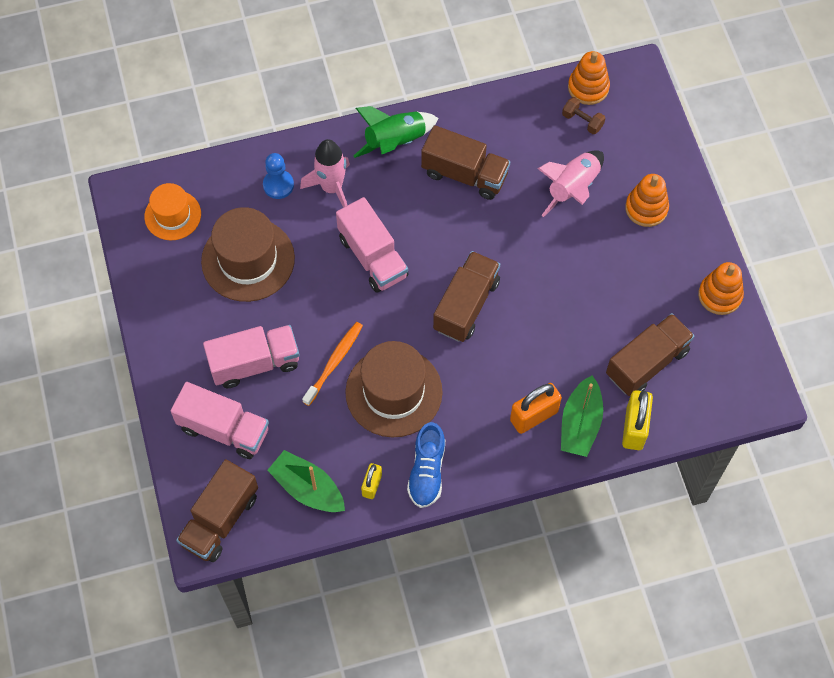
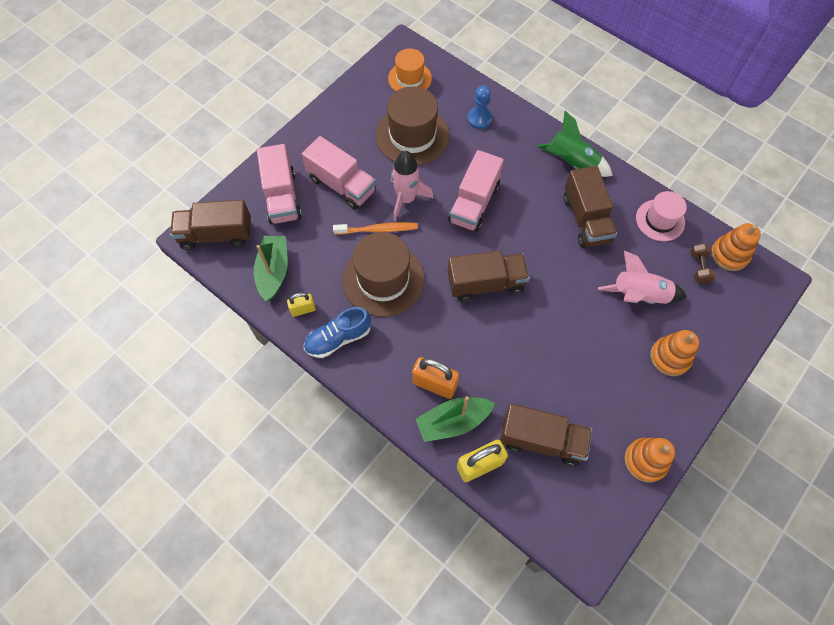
camera: 55 degrees right, 0 degrees up
(332, 188) = (504, 149): pink rocket -> pink rocket (406, 199)
(513, 115) = (660, 220): none -> pink hat

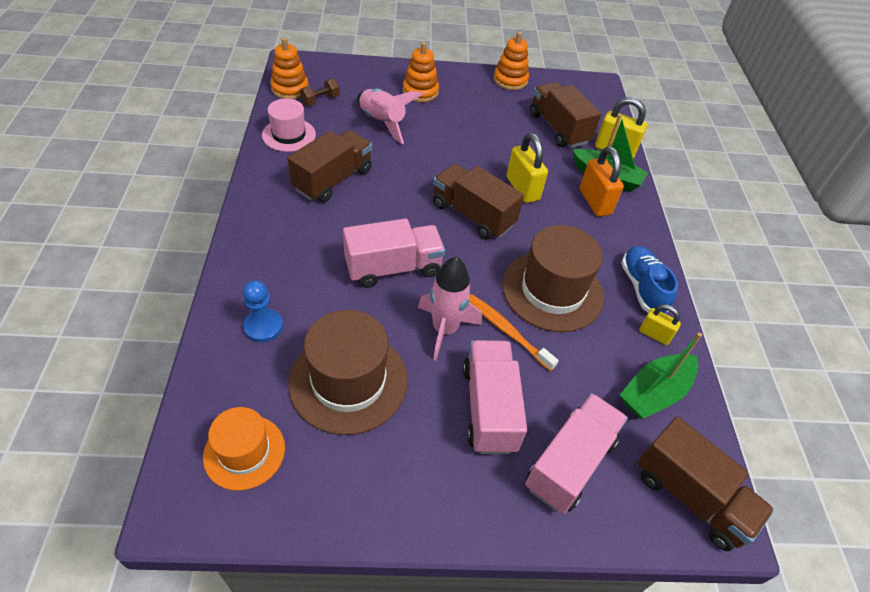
camera: 135 degrees left, 15 degrees down
(338, 338) = (642, 287): blue shoe -> blue shoe turned 120 degrees counterclockwise
(487, 341) = (522, 189): none -> yellow padlock
(571, 163) = (268, 217): green rocket -> none

